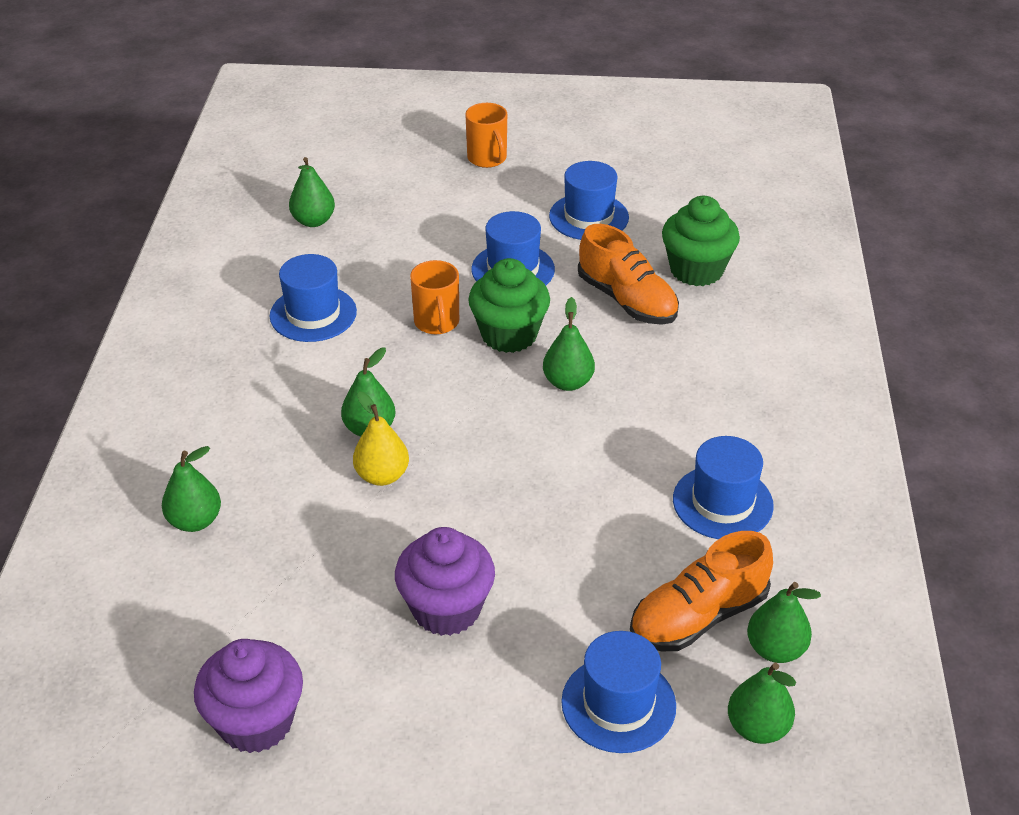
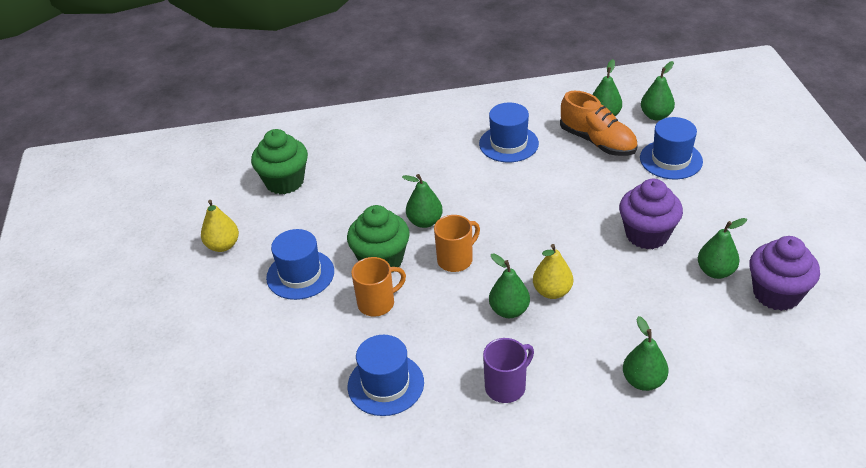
camera: 100 degrees left, 0 degrees up
(256, 402) = (506, 386): none -> purple mug
(313, 221) = (247, 427): green pear -> green pear (715, 271)
(487, 158) = (135, 325): orange mug -> orange mug (456, 260)
(588, 217) = (223, 245): blue hat -> yellow pear
(627, 300) = (327, 209): orange shoe -> none

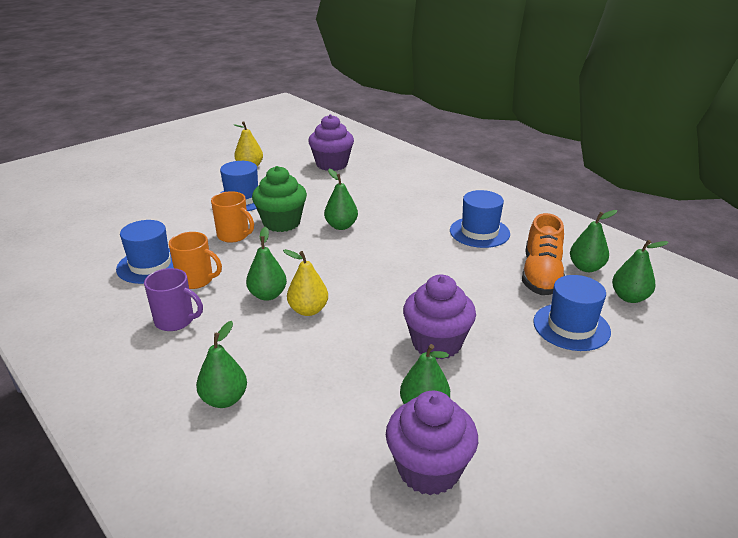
camera: 55 degrees right, 10 degrees down
(284, 182) = (332, 164): green cupcake -> purple cupcake
(456, 260) = (309, 252): orange mug -> orange mug (196, 280)

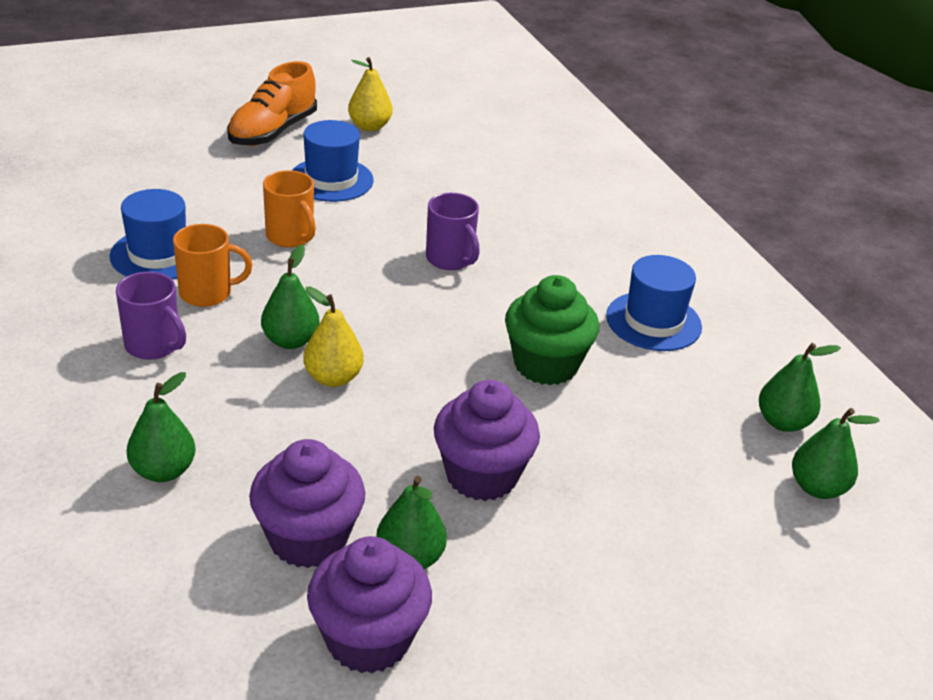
camera: 15 degrees right, 5 degrees up
(196, 280) = (207, 293): orange mug -> orange mug turned 45 degrees counterclockwise
(281, 223) = (367, 232): green cupcake -> green cupcake (546, 365)
(332, 164) = (494, 150): purple cupcake -> purple cupcake (308, 539)
(341, 226) = (450, 259): green pear -> purple mug
(541, 275) = (703, 415): orange shoe -> orange shoe (273, 131)
(571, 327) = (694, 506): blue hat -> none

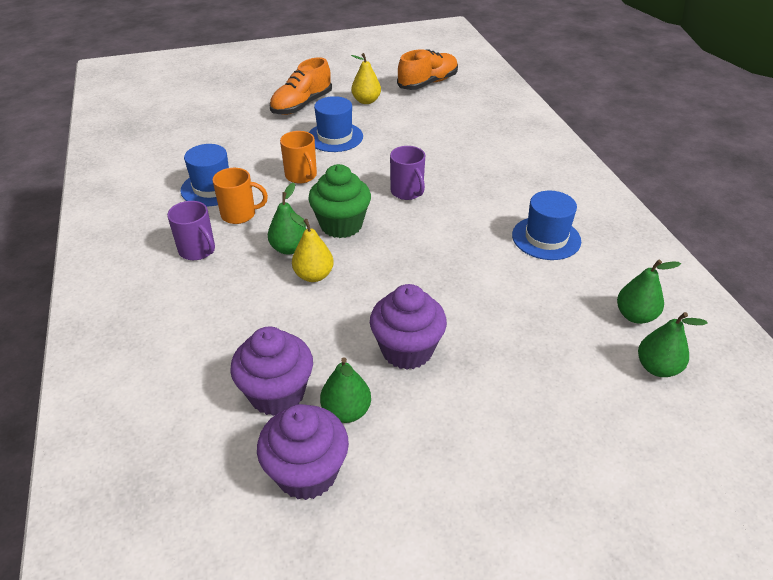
camera: 10 degrees right, 5 degrees up
(163, 471) = (187, 340): green pear -> none
(457, 101) = (428, 83): none -> orange shoe
(546, 365) = (464, 268): green cupcake -> green cupcake (341, 225)

